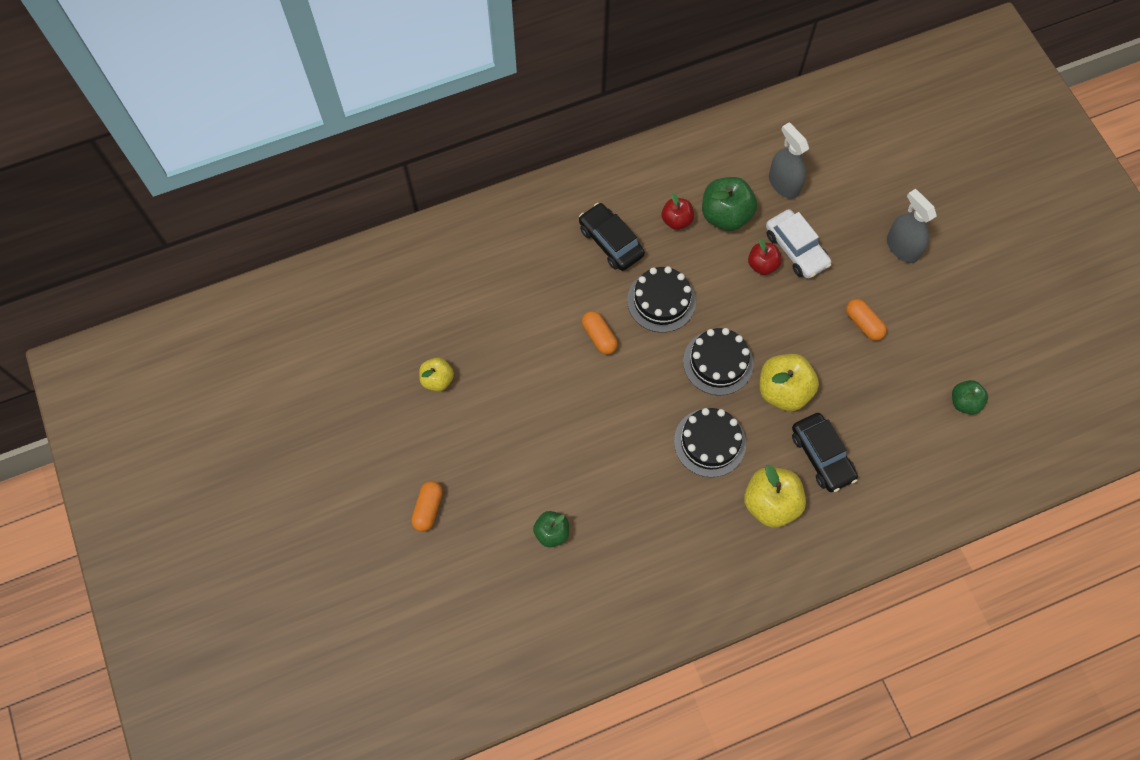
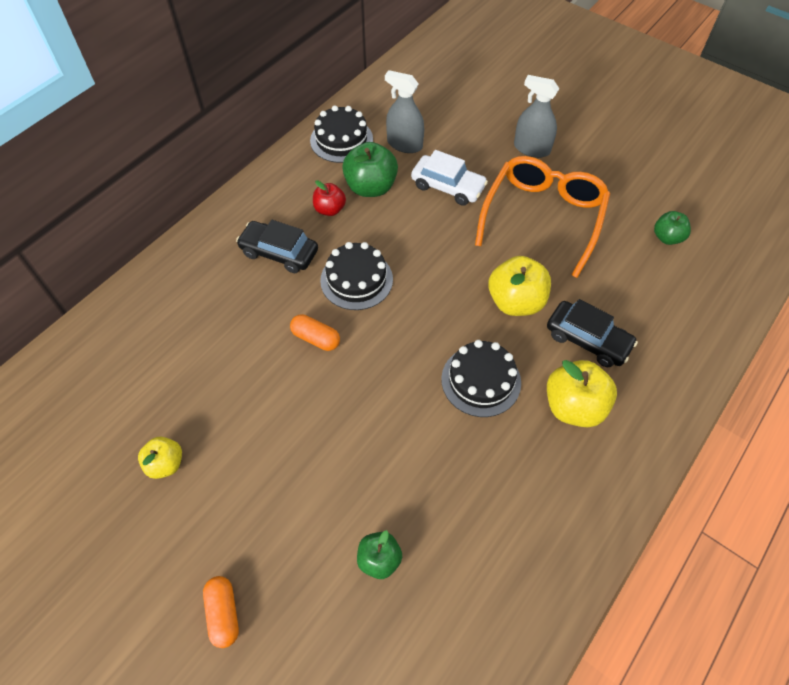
camera: 30 degrees left, 10 degrees down
(718, 362) = (442, 306): black cake -> black cake (341, 140)
(762, 265) = (427, 211): red apple -> none
(863, 323) = (543, 217): orange capsule -> orange glasses

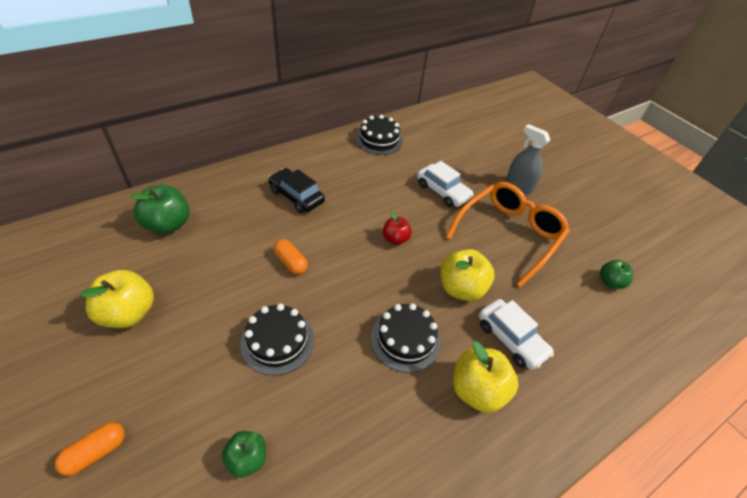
camera: 15 degrees right, 10 degrees down
(166, 464) = (128, 313): yellow apple -> yellow apple, size x1.68
(223, 613) = (96, 452): orange capsule -> orange capsule turned 45 degrees clockwise
(330, 209) = (348, 180): red apple -> red apple (395, 239)
(356, 280) = (343, 232): black cake -> black cake (277, 341)
(371, 187) = (385, 175): green apple -> green apple (168, 225)
(404, 144) = (423, 155): grey spray bottle -> none
(587, 340) = (511, 339): black car -> white car

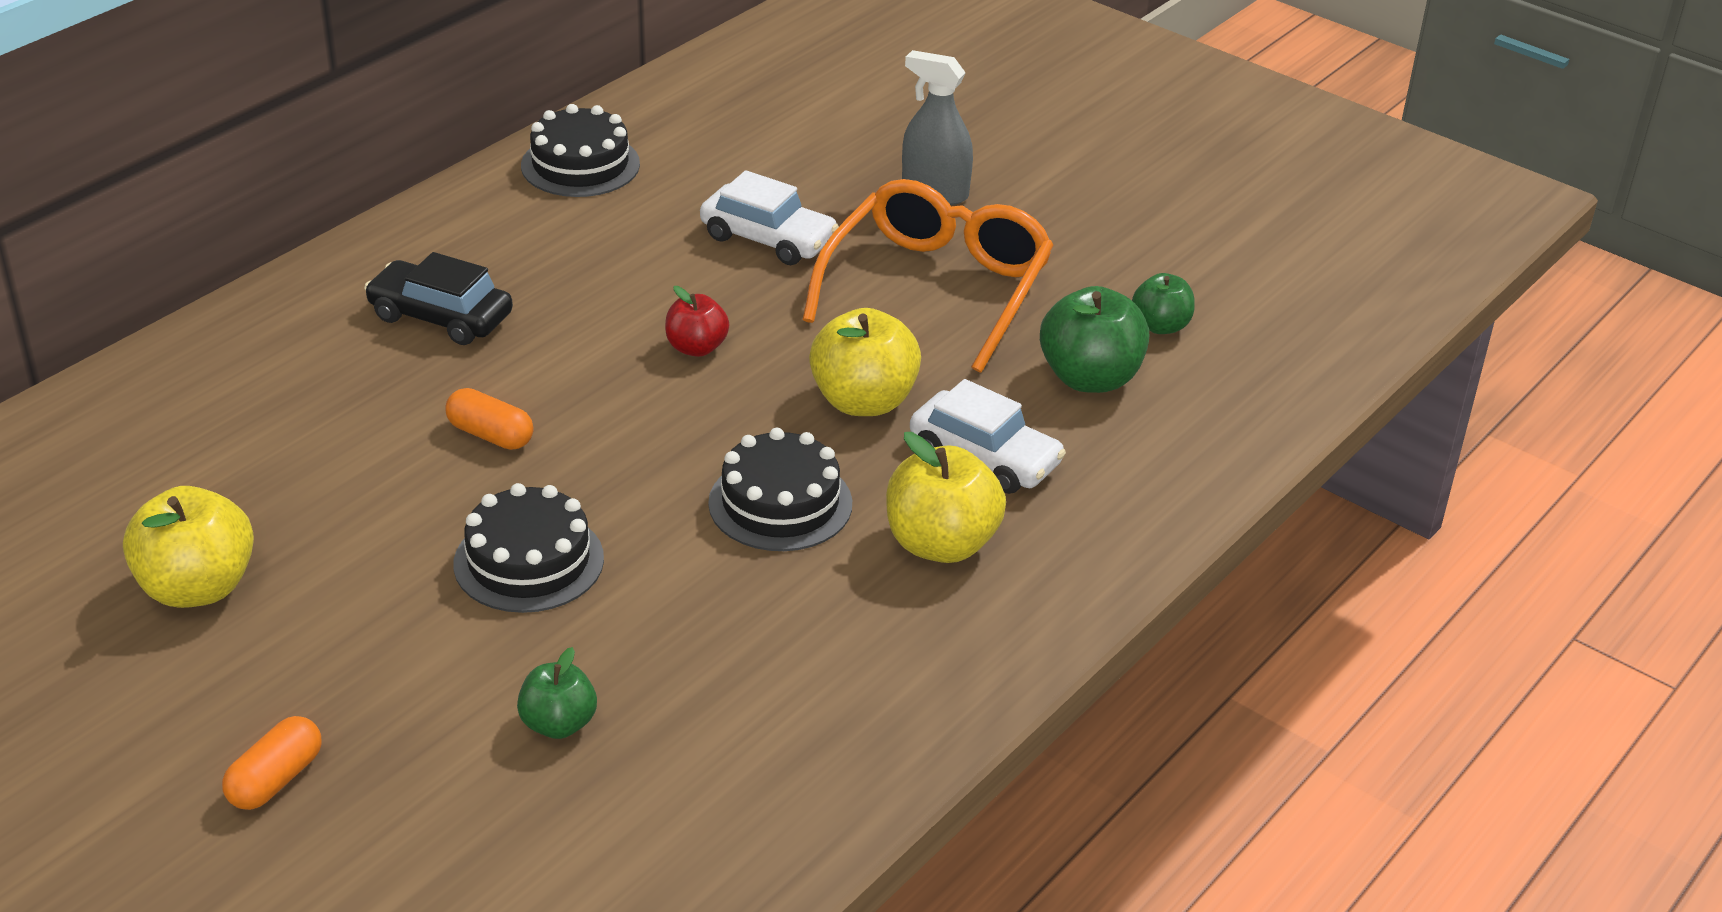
camera: 15 degrees left, 10 degrees down
(168, 225) = (178, 429): green apple -> green apple (1090, 378)

